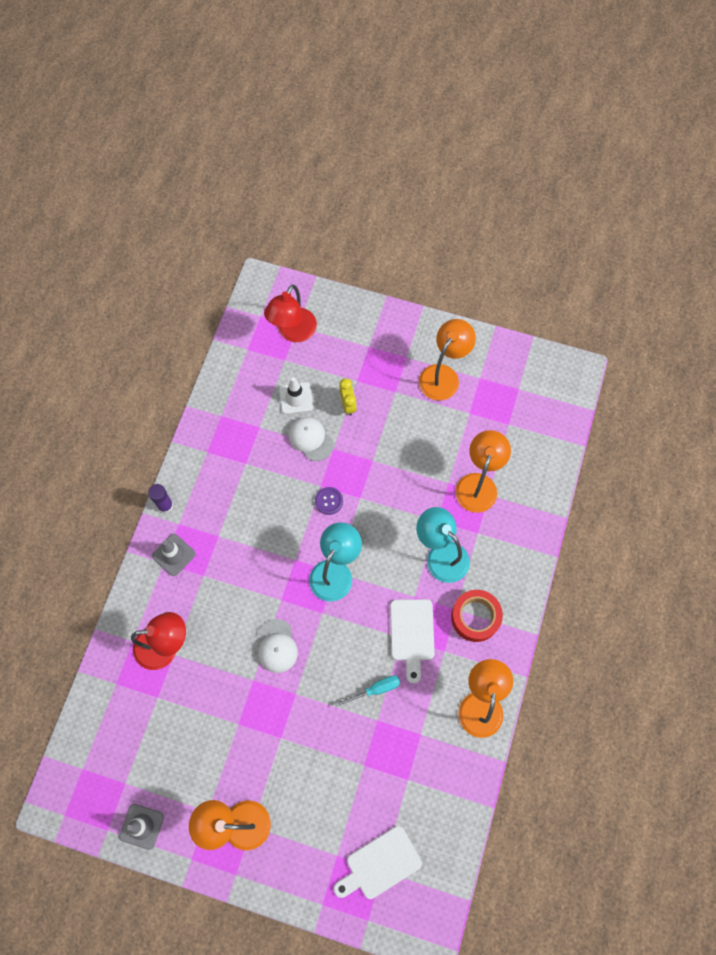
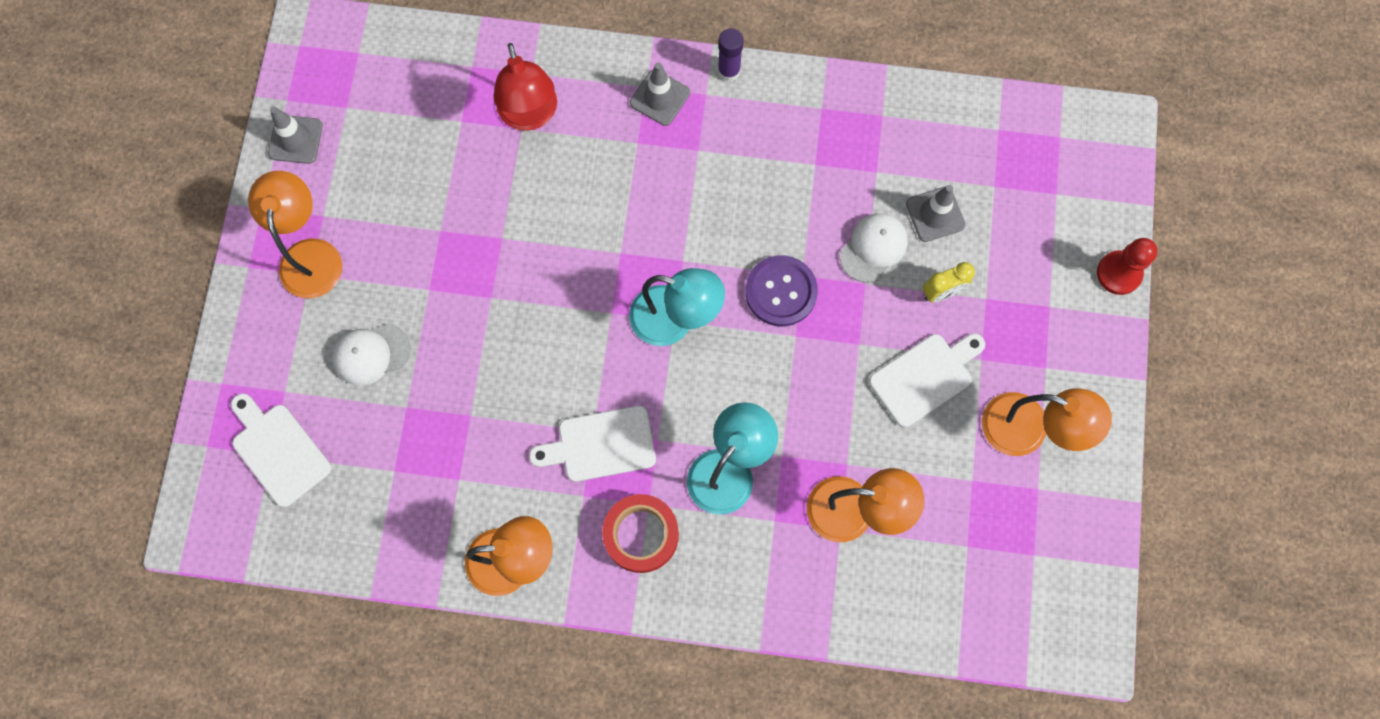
camera: 80 degrees right, 5 degrees up
(277, 646) = (553, 260): white cap -> white cap (371, 354)
(293, 332) = (1044, 189): red lamp -> none
(296, 398) = (935, 214): white traffic cone -> grey traffic cone
(329, 501) = (781, 292): purple button -> purple button, size x1.68
(355, 304) = (1119, 273): none -> red pawn
(375, 690) = (512, 405): turquoise screwdriver -> none
(400, 426) = (925, 377): none -> white cutting board

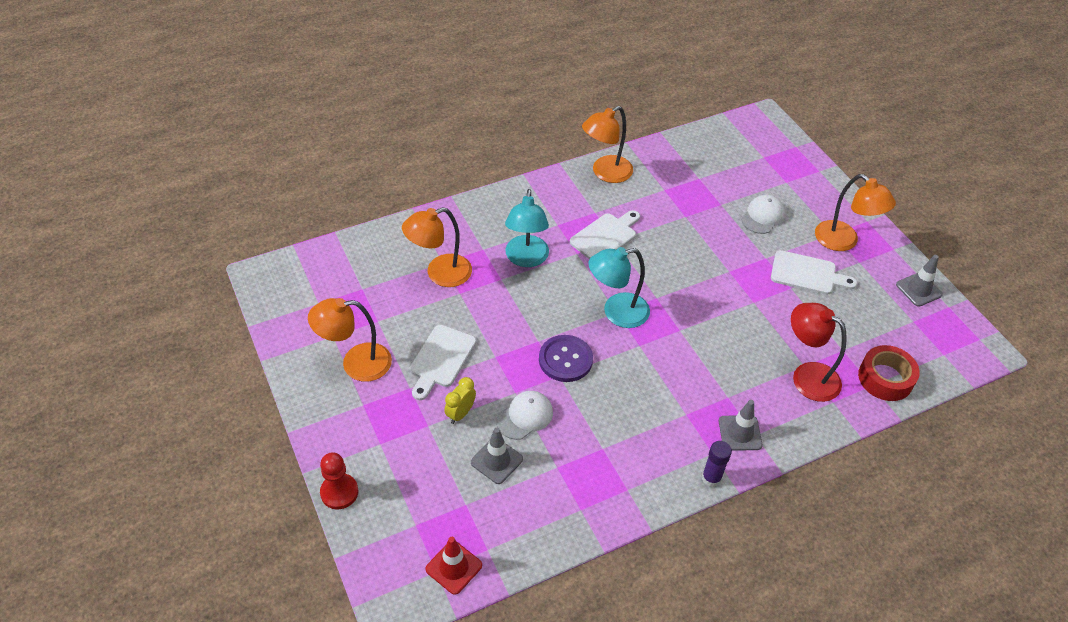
camera: 145 degrees right, 25 degrees down
(278, 450) = (762, 160): white cutting board -> white cutting board (807, 274)
(641, 535) = (550, 211): red tape -> red tape (885, 378)
(873, 248) = (524, 416): white cap -> white cap turned 135 degrees counterclockwise
(1041, 131) = (453, 567): none -> red traffic cone

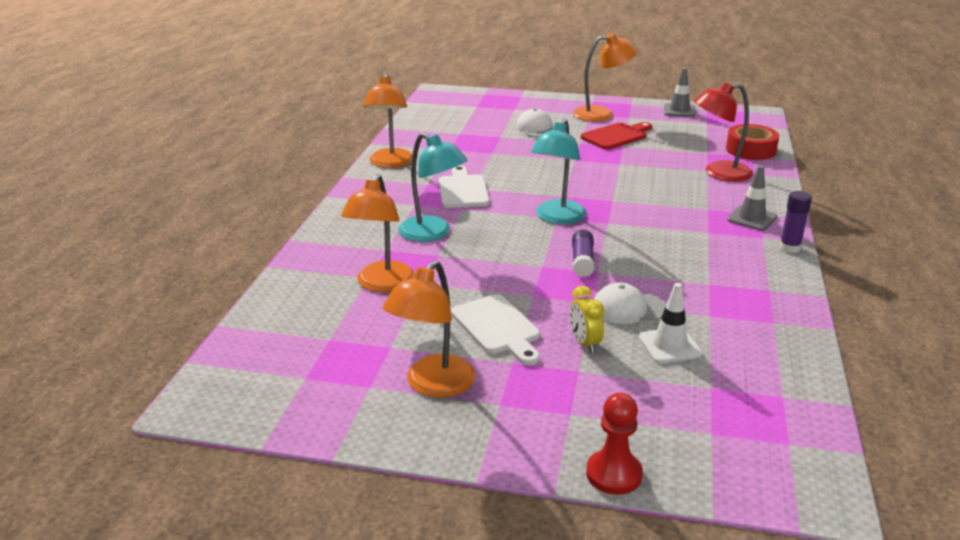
camera: 50 degrees left, 20 degrees down
(453, 567) = (792, 428): red traffic cone -> none
(496, 461) = (670, 346): grey traffic cone -> white traffic cone
(524, 416) = (628, 308): white cap -> white cap turned 90 degrees counterclockwise
(565, 359) = (582, 261): purple button -> purple glue stick
(807, 274) = (616, 136): white cutting board -> red cutting board

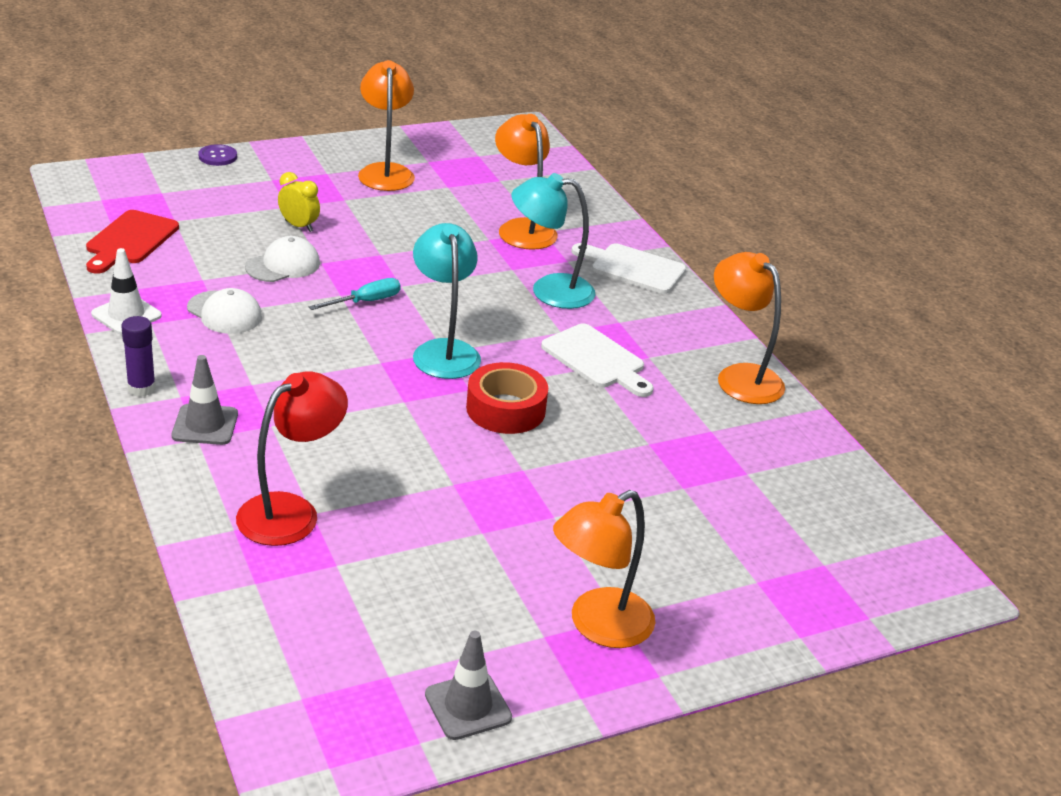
camera: 140 degrees right, 5 degrees up
(498, 327) = (382, 220): white cutting board -> white cutting board (633, 268)
(536, 128) = (657, 532): white cap -> white cap (224, 313)
(582, 261) = (366, 302): purple glue stick -> turquoise screwdriver
(614, 474) = (217, 156): red pawn -> purple button
(616, 136) = (514, 559): red cutting board -> red cutting board (130, 240)
(670, 346) = (225, 242): white traffic cone -> white traffic cone (126, 315)
(750, 150) = (265, 602): red tape -> red tape (506, 409)

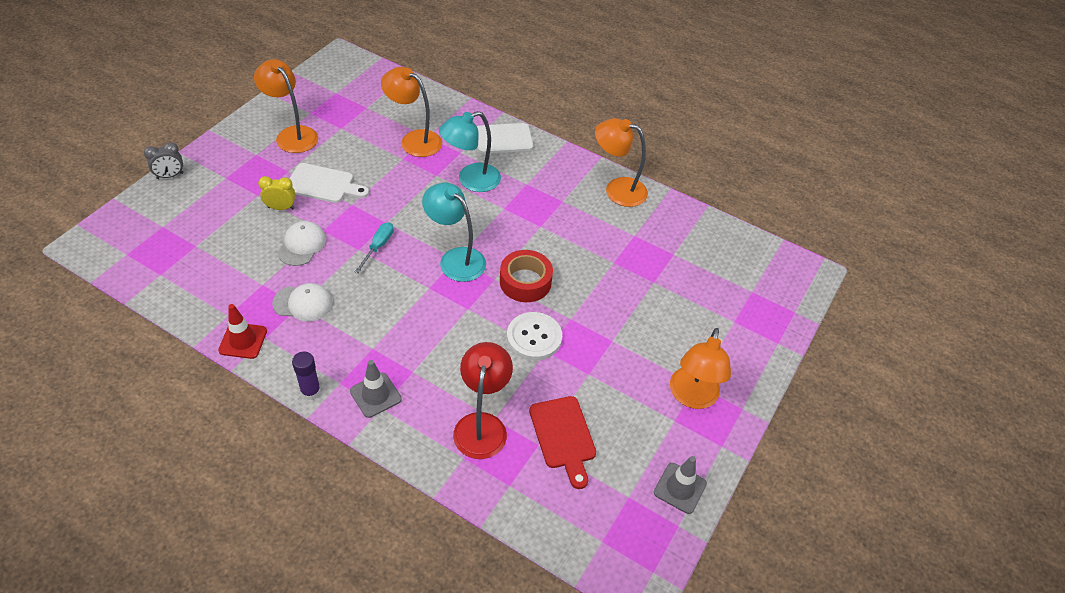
camera: 35 degrees left, 15 degrees up
(126, 315) = (243, 341): white traffic cone -> red traffic cone
(130, 240) = (183, 279): red cutting board -> red cutting board (563, 436)
(217, 156) = (170, 176): purple button -> grey clock
(453, 464) = (534, 337): none -> white button
(597, 360) = (539, 218): white cutting board -> white cutting board (323, 184)

